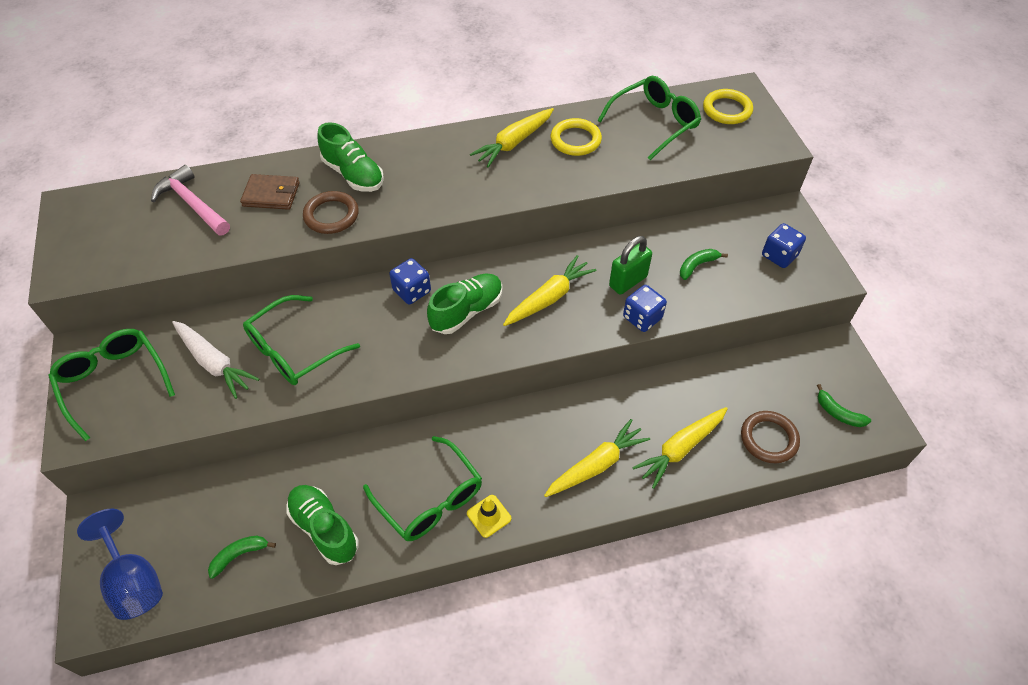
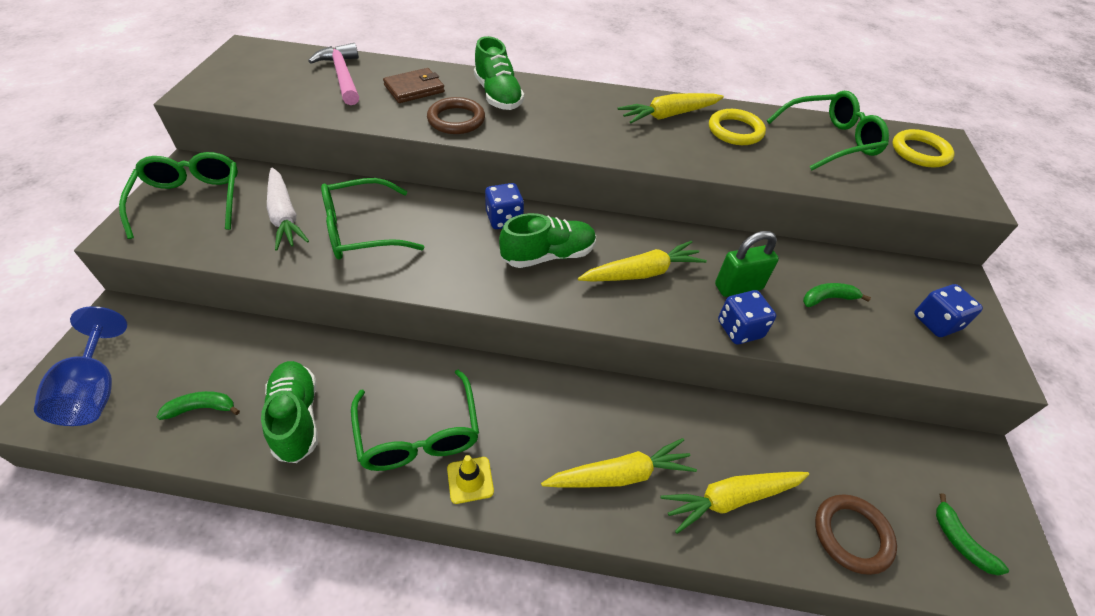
camera: 20 degrees right, 5 degrees down
(271, 194) = (414, 89): brown wallet -> brown wallet turned 60 degrees counterclockwise

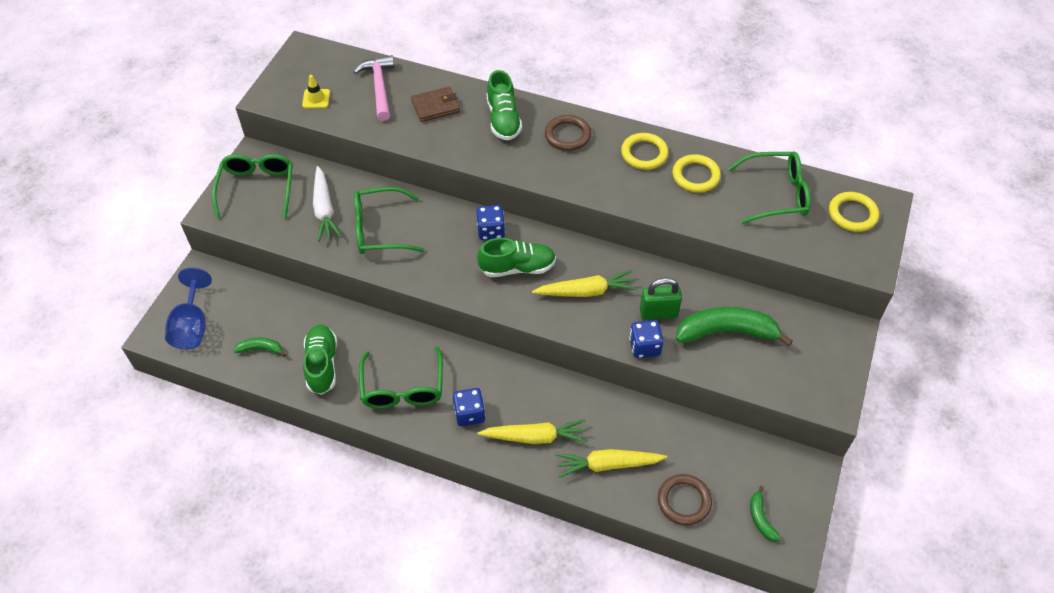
camera: 15 degrees right, 5 degrees up
(456, 120) = (464, 143): brown ring -> brown ring (567, 135)
(470, 480) = (432, 424): yellow traffic cone -> yellow traffic cone (316, 99)
(669, 115) = (644, 154): yellow carrot -> yellow ring
(827, 298) = (726, 332): green banana -> green banana, size x2.08
(936, 322) = (805, 362): blue dice -> blue dice (469, 414)

